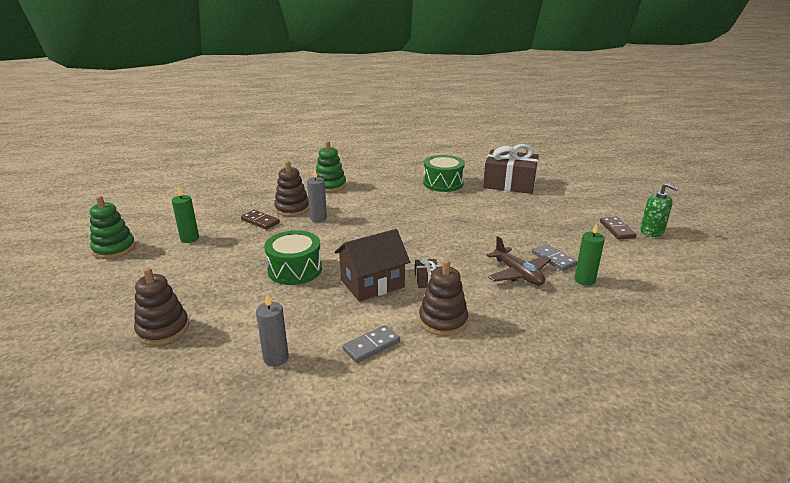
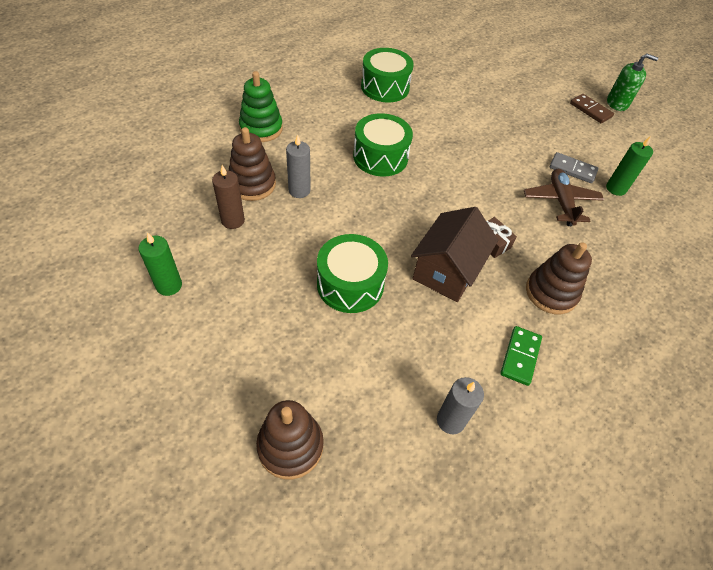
camera: 35 degrees left, 25 degrees up
(114, 249) = (77, 347): green stacking toy -> none
(260, 221) = (233, 220): brown domino -> brown candle
(371, 346) = (520, 356): grey domino -> green domino
(395, 216) = (380, 157): none -> green drum
(509, 183) = (450, 69): brown gift -> none
(518, 274) = (560, 202): brown plane -> brown plane turned 120 degrees counterclockwise

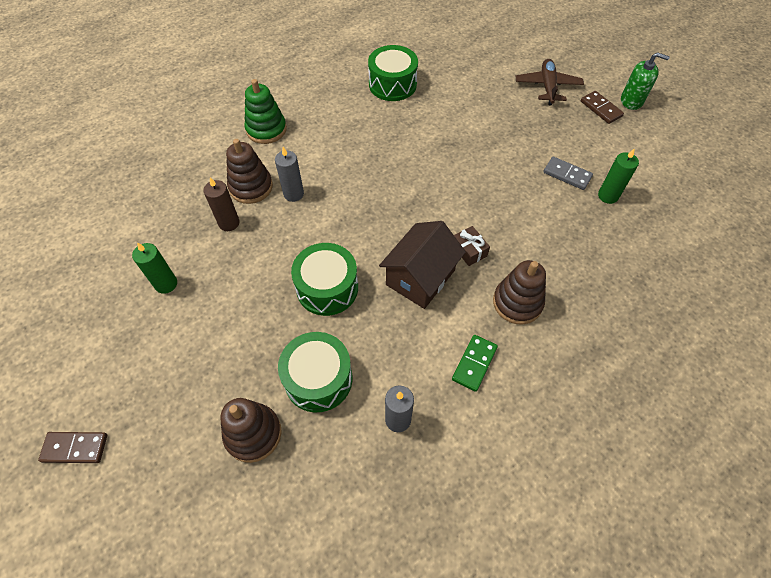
camera: 10 degrees right, 5 degrees up
(76, 476) = (75, 448): none -> brown domino
(380, 157) = (376, 160): green drum -> green drum (318, 379)
(560, 202) = (547, 209): brown plane -> brown plane (547, 87)

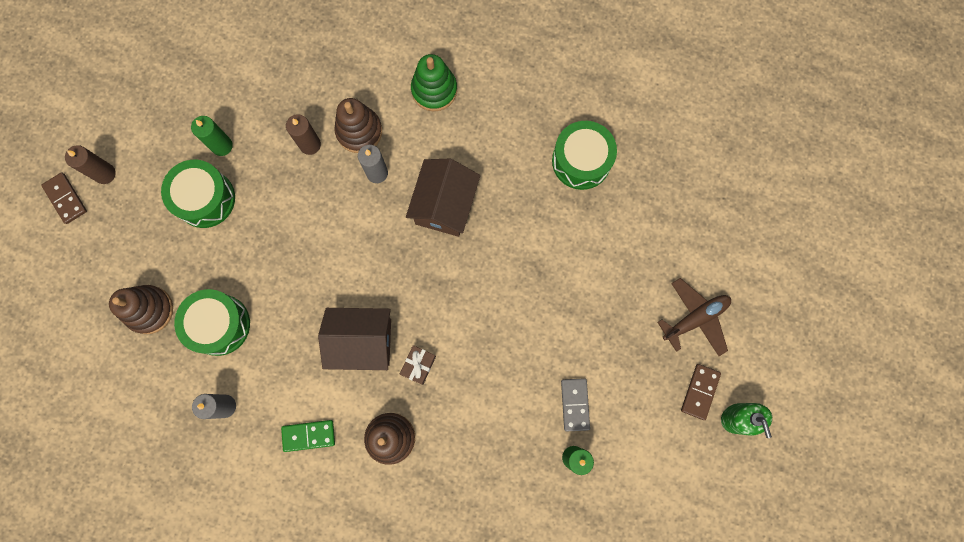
camera: 55 degrees right, 20 degrees up
(90, 395) = (105, 174): none -> brown candle
(327, 288) = (301, 273): green drum -> green drum (205, 199)
(356, 168) = (444, 205): none -> brown house

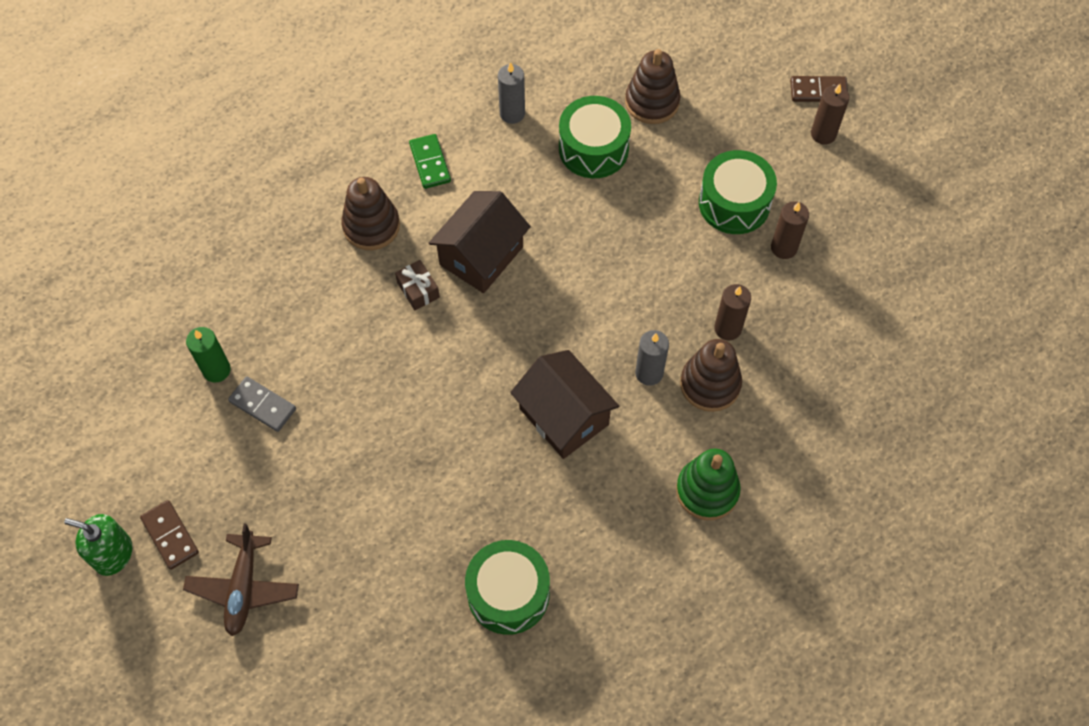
camera: 125 degrees right, 15 degrees down
(222, 146) = (784, 248): green candle -> brown candle
(308, 435) = (430, 163): green domino -> green domino turned 45 degrees counterclockwise

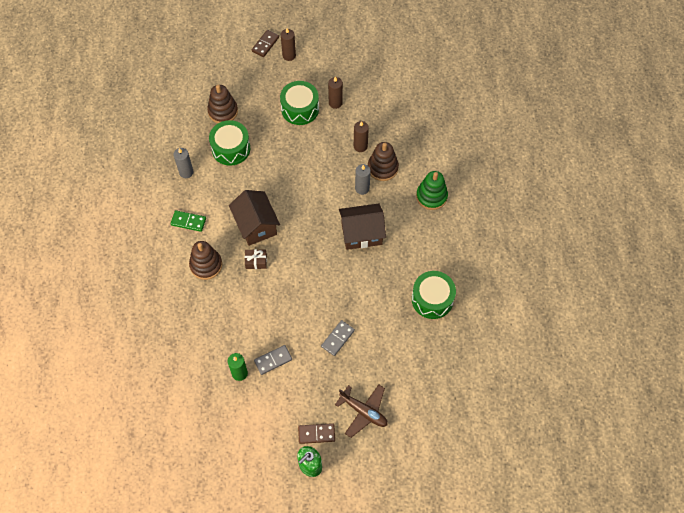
camera: 60 degrees left, 0 degrees up
(351, 480) = (337, 338): none -> grey domino

